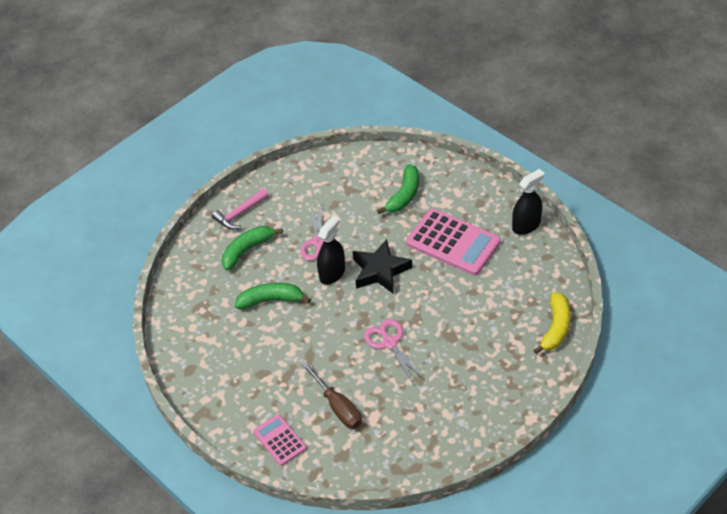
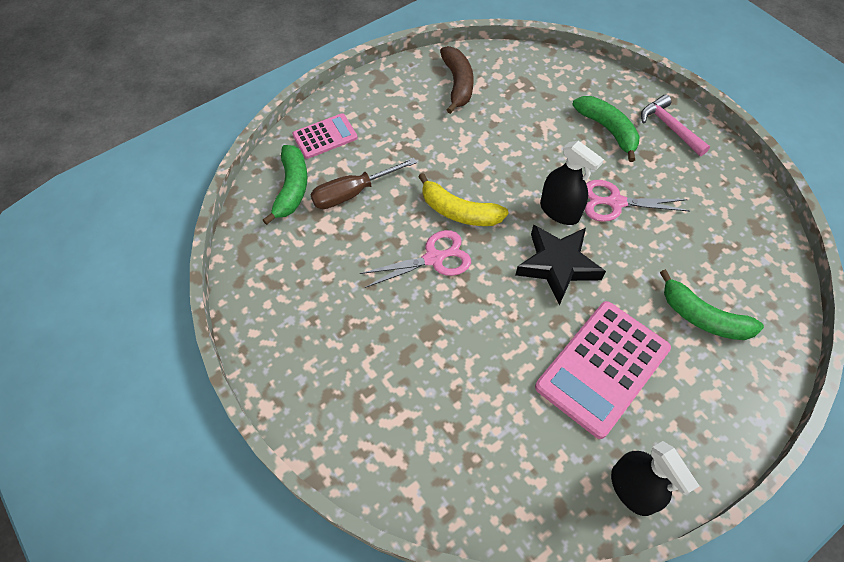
camera: 95 degrees right, 10 degrees up
(206, 353) = (457, 84): none -> brown banana
(271, 300) = (524, 146): green banana -> green banana (292, 188)
(556, 328) = (413, 484): yellow banana -> yellow banana (459, 211)

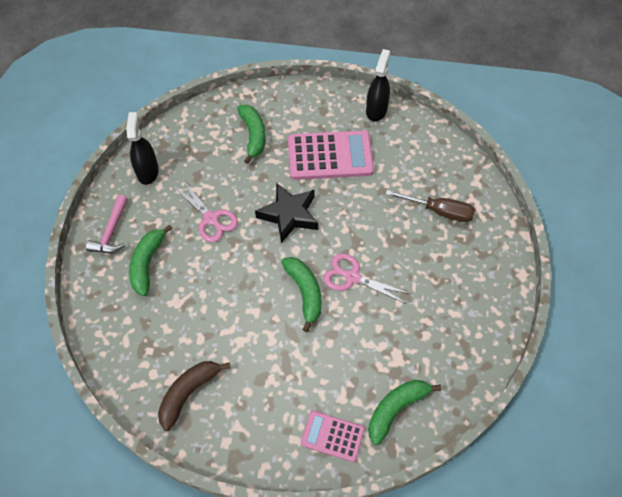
camera: 135 degrees left, 0 degrees up
(352, 193) = (358, 367): brown screwdriver -> brown screwdriver (439, 211)
(459, 211) = (305, 293): yellow banana -> green banana
(559, 211) = (248, 241): black spray bottle -> black spray bottle (147, 172)

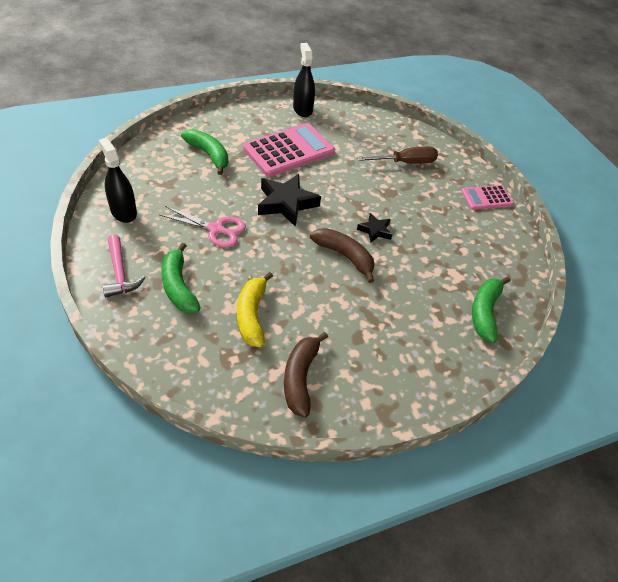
camera: 35 degrees left, 10 degrees down
(188, 317) = (252, 315): none -> yellow banana
(305, 293) = (345, 256): green banana -> brown banana
(332, 436) = (452, 355): pink calculator -> pink calculator (487, 198)
(352, 277) = (375, 230): pink scissors -> black star

